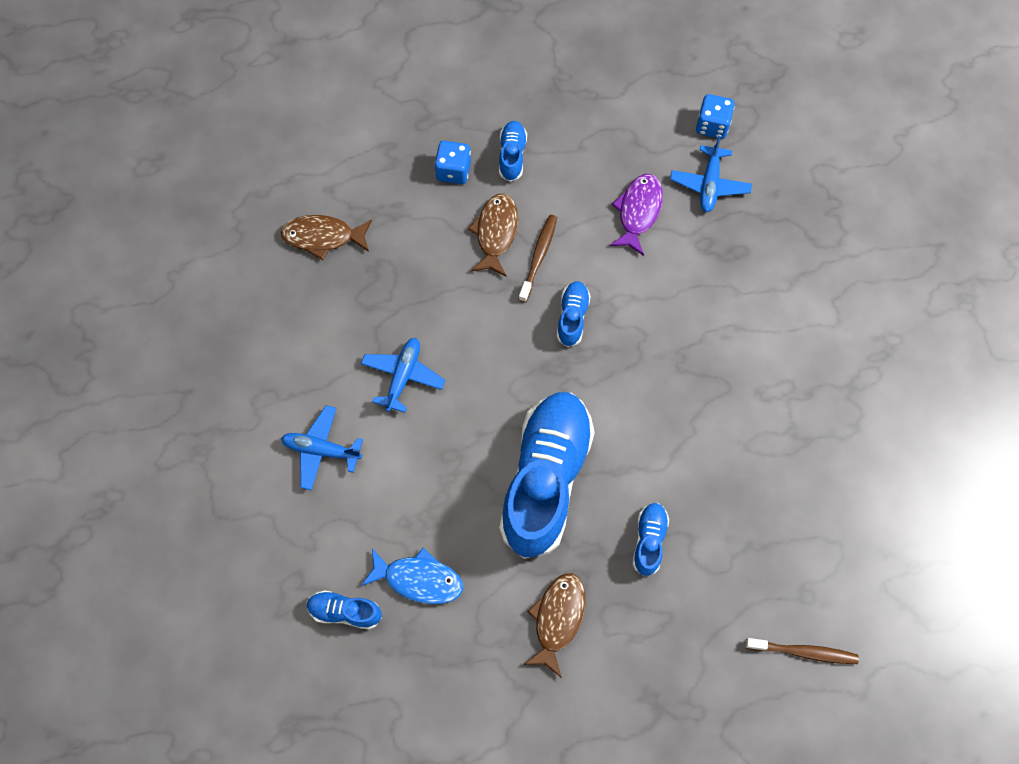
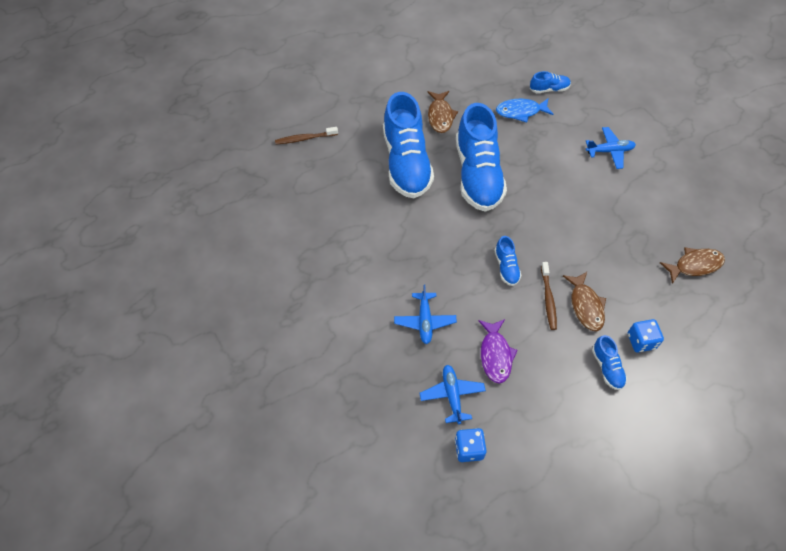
camera: 160 degrees right, 10 degrees down
(403, 376) = (590, 201): blue plane -> blue plane (424, 321)
(649, 541) = (406, 163): blue shoe -> blue shoe, size x2.34

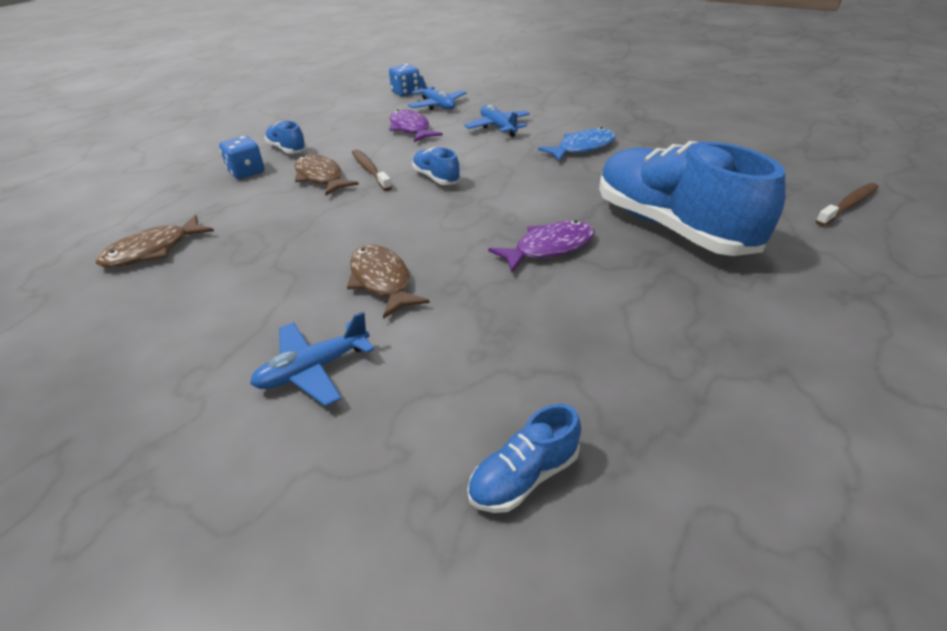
camera: 155 degrees right, 20 degrees down
(440, 116) = (703, 309): brown fish -> brown fish (382, 281)
(478, 174) = (549, 248): blue shoe -> purple fish
(520, 111) = (555, 381): blue fish -> blue fish (582, 148)

